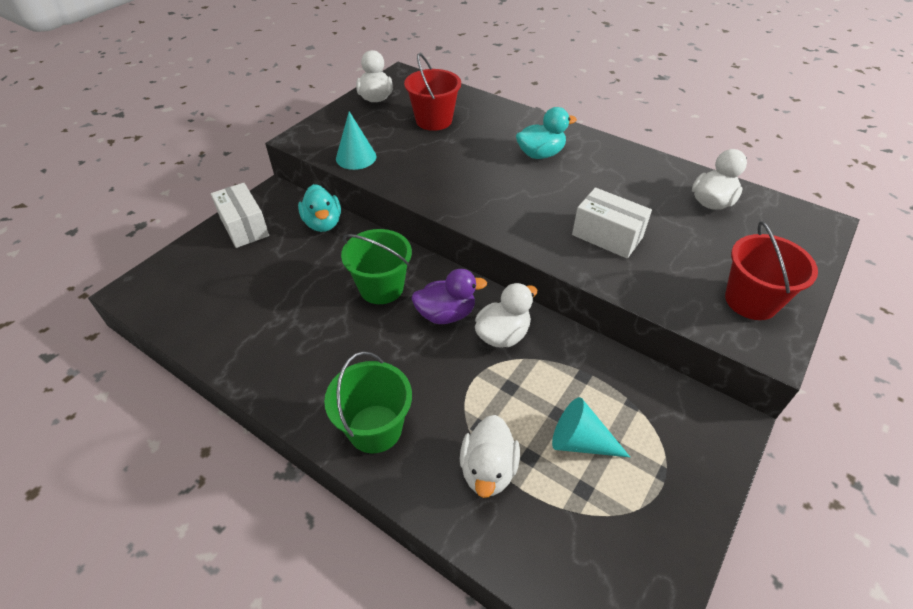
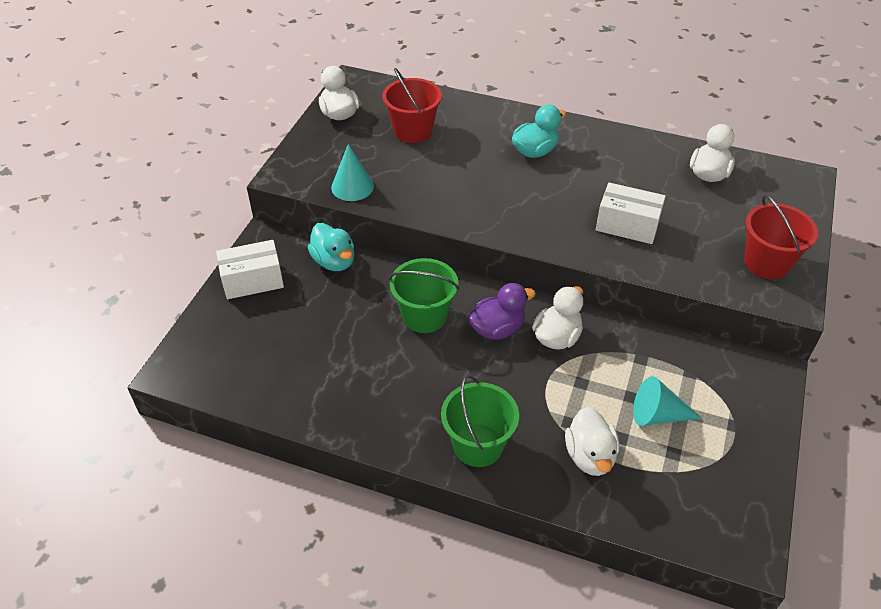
camera: 15 degrees left, 0 degrees up
(244, 227) = (253, 281): white box -> white box turned 60 degrees counterclockwise

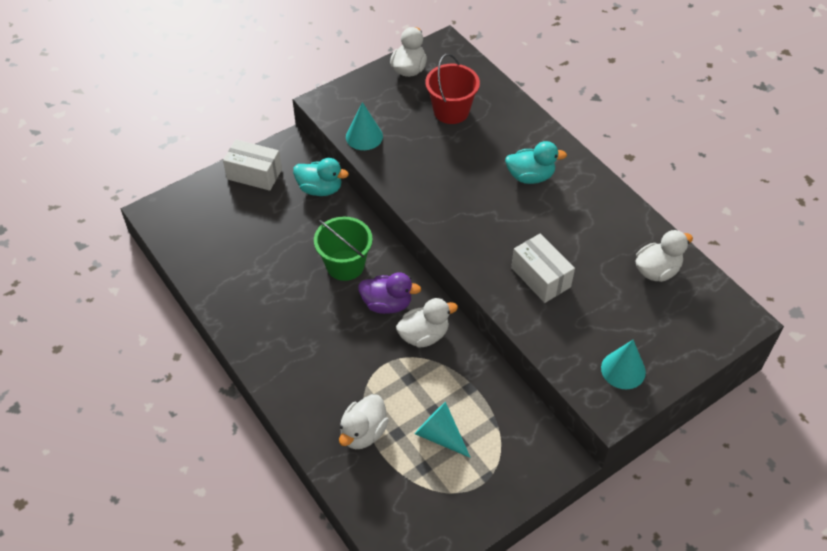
camera: 35 degrees right, 5 degrees up
(334, 261) = (320, 189): turquoise duck -> turquoise duck turned 75 degrees counterclockwise
(478, 445) = (296, 378): green bucket -> none
(767, 262) = (623, 370): red bucket -> turquoise cone

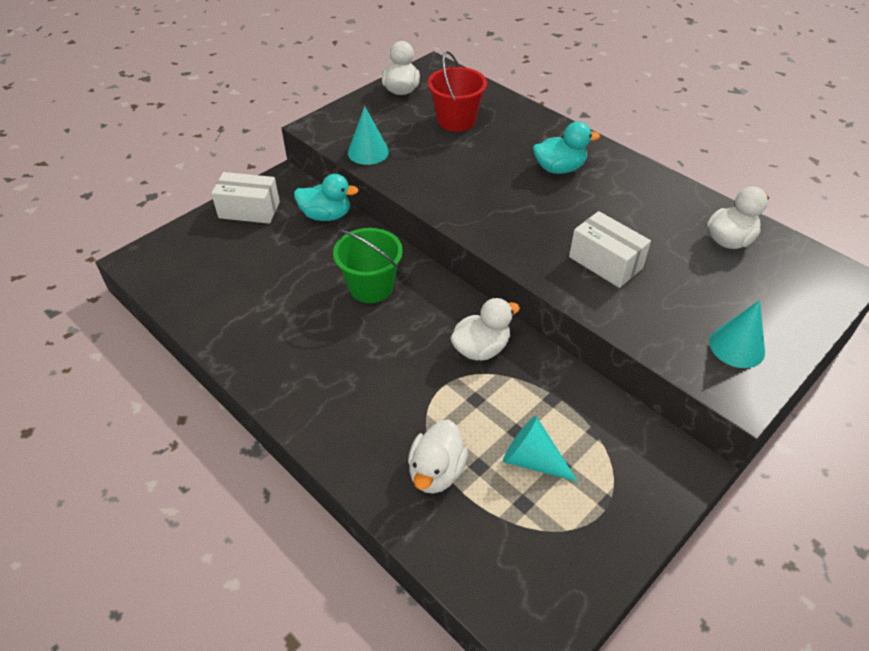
camera: 10 degrees left, 5 degrees down
(387, 304) = (429, 321): purple duck -> none

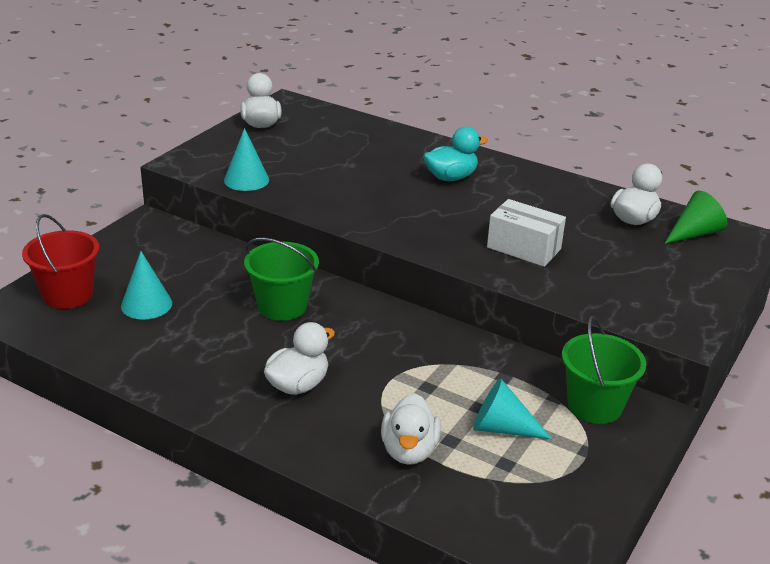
camera: 15 degrees left, 15 degrees down
(249, 210) = (119, 253): white box -> none
(326, 215) = (209, 249): turquoise duck -> none
(456, 120) = (330, 146): red bucket -> red bucket (68, 295)
(481, 348) = (417, 345): white duck -> white duck (298, 385)
(632, 448) = (594, 405): none -> green bucket
(737, 346) = (668, 299): turquoise cone -> turquoise cone (146, 304)
(789, 265) = (694, 233): none -> green cone

